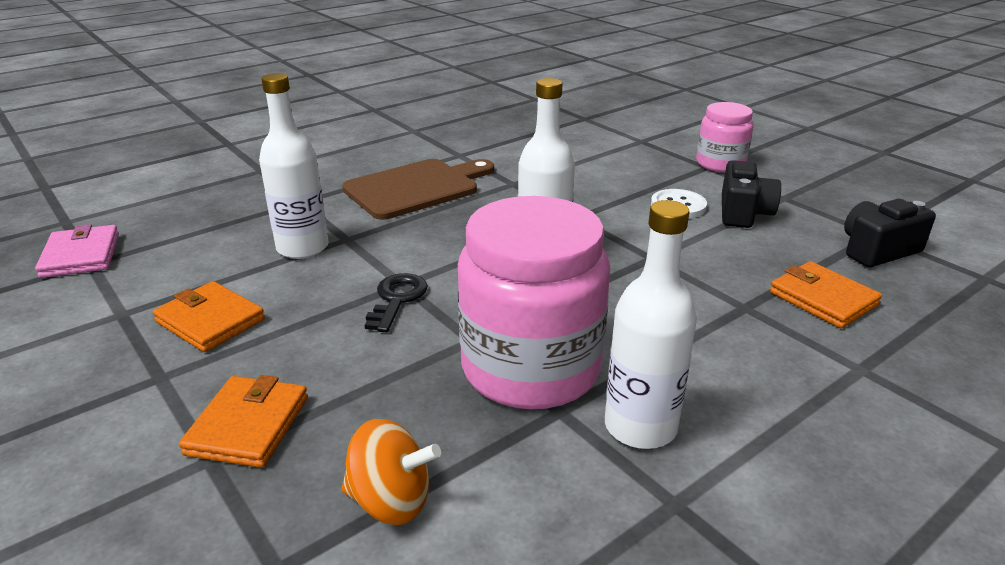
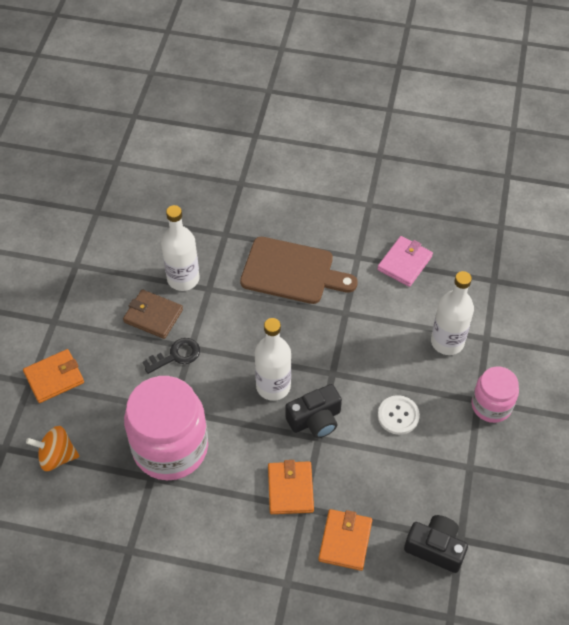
camera: 50 degrees right, 25 degrees up
(81, 255) = (98, 202): pink wallet -> pink wallet (404, 263)
(210, 321) = (99, 301): orange wallet -> orange wallet (290, 489)
(311, 290) = (153, 316): none -> brown wallet
(391, 501) = (56, 456): orange spinning top -> orange spinning top turned 120 degrees clockwise
(640, 427) = (165, 513): white bottle -> white bottle (447, 342)
(743, 213) = (422, 455): black camera -> black camera (315, 420)

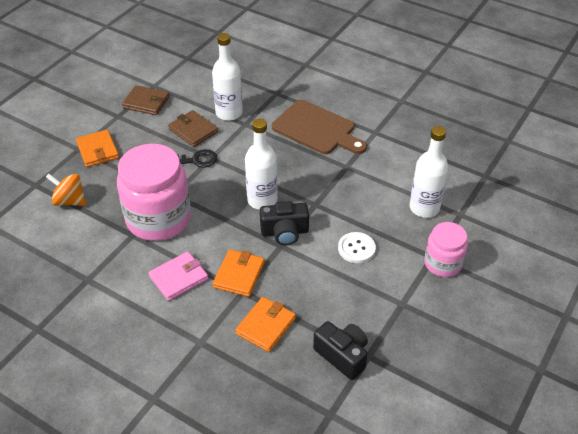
camera: 20 degrees right, 10 degrees down
(54, 377) = (97, 150): orange wallet -> orange wallet turned 75 degrees clockwise
(78, 292) = (146, 102): none -> brown wallet
(404, 263) = (413, 145): pink wallet -> pink wallet (178, 278)

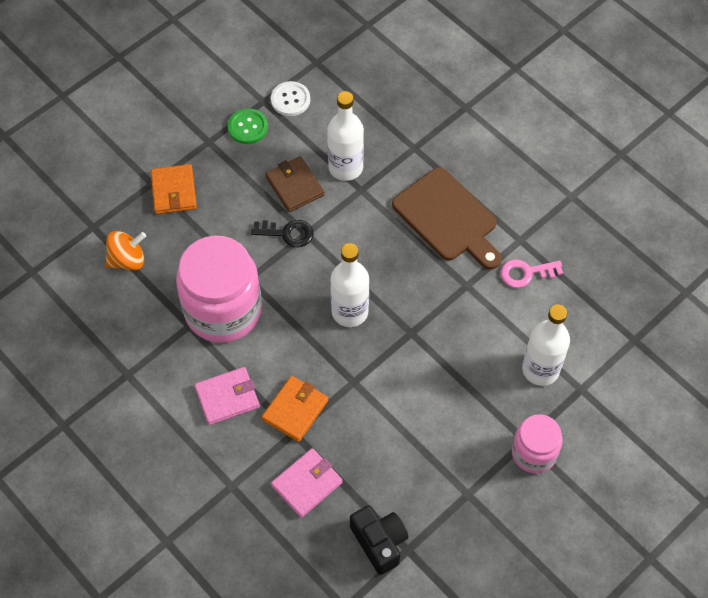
camera: 15 degrees right, 15 degrees up
(70, 201) = (127, 260): orange spinning top -> orange spinning top turned 120 degrees clockwise
(146, 102) = (248, 127): brown wallet -> green button
(266, 326) = (307, 484): orange wallet -> pink wallet
(284, 232) = (363, 364): black camera -> none
(356, 248) = (440, 407): white button -> white button (290, 100)
(388, 151) = (525, 273): none -> pink key

